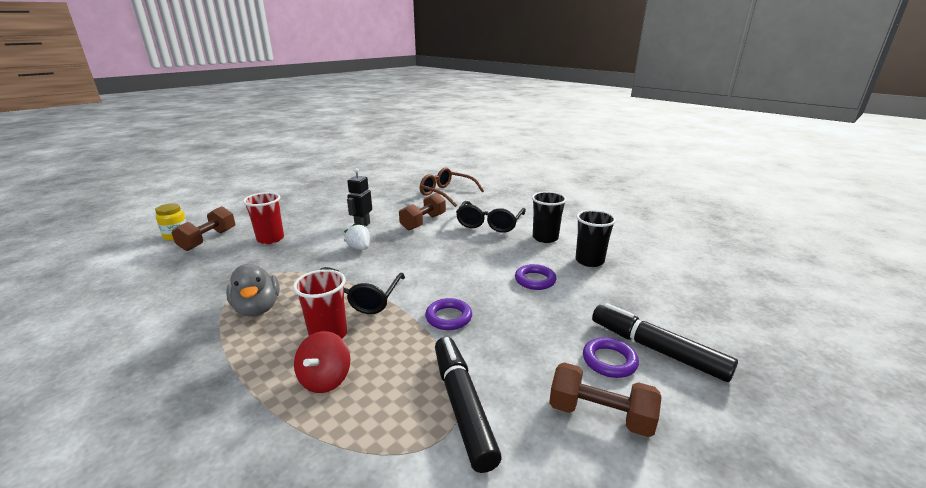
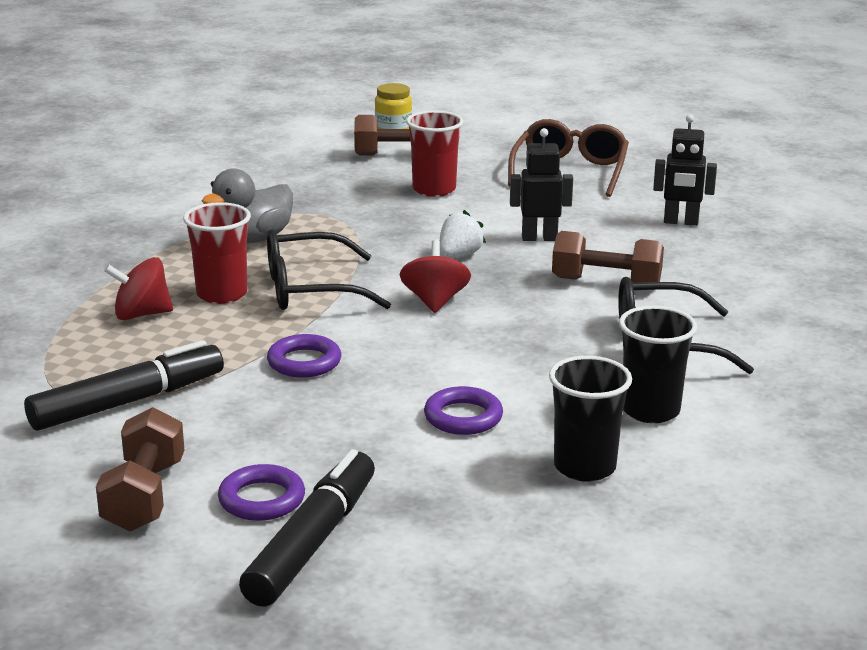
camera: 70 degrees right, 0 degrees up
(380, 197) = (680, 222): none -> black robot
(406, 264) = (435, 301): none -> red spinning top
(447, 193) = (775, 277): brown glasses -> brown glasses (569, 171)

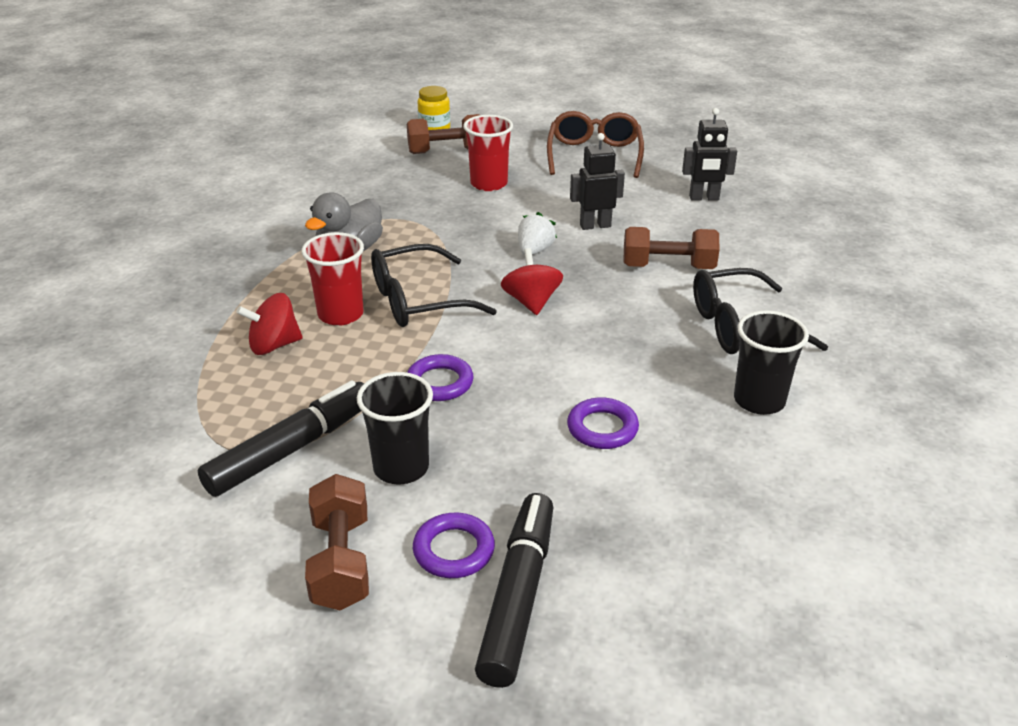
camera: 10 degrees left, 10 degrees up
(584, 467) = (728, 472): black cup -> black cup (401, 468)

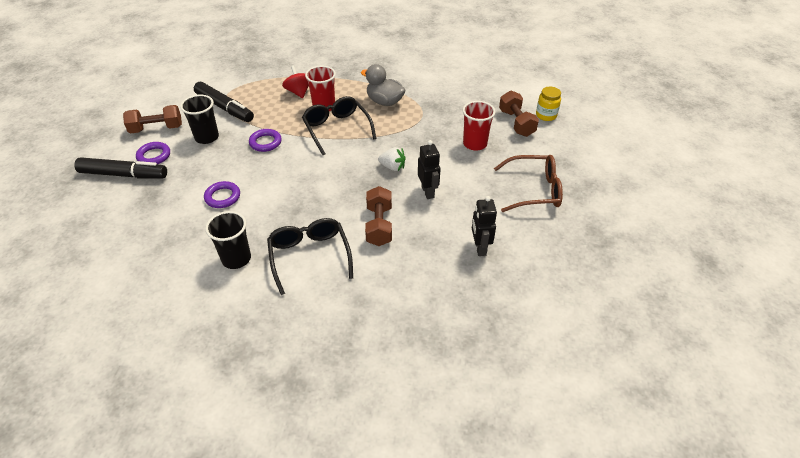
camera: 85 degrees right, 10 degrees up
(531, 302) = (336, 168): red spinning top -> none

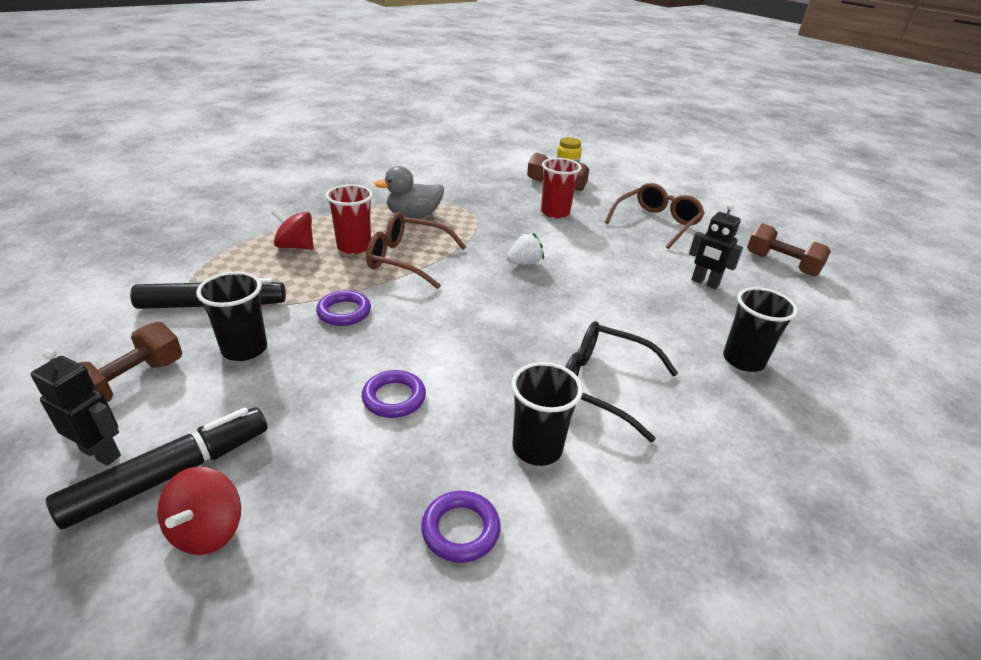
camera: 50 degrees left, 10 degrees down
(108, 202) = (207, 530): none -> red spinning top
(154, 156) = (189, 417): purple ring -> purple ring (460, 530)
(337, 129) = (408, 259): black glasses -> brown glasses
(379, 225) = (606, 316): brown dumbbell -> brown dumbbell (781, 264)
(405, 301) = (743, 360): none -> black cup
(428, 192) = (591, 266): black robot -> black robot (101, 453)

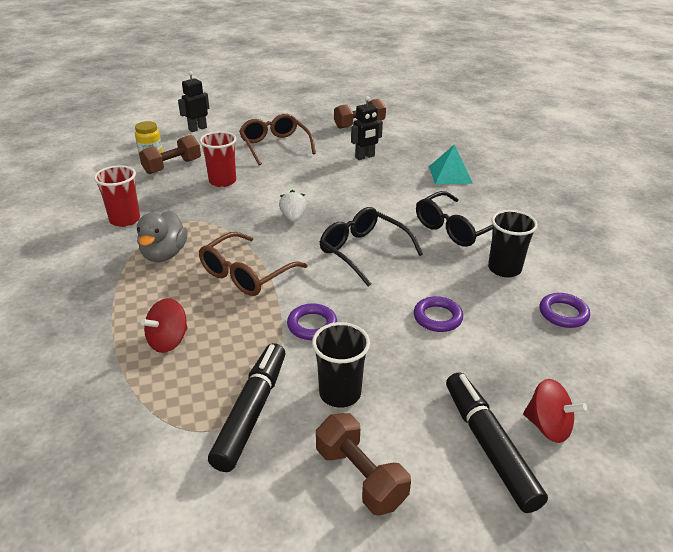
camera: 65 degrees left, 0 degrees up
(101, 453) = (453, 493): black robot -> black robot (197, 129)
(354, 247) = (199, 301): red cup -> red cup (125, 220)
(493, 320) = (364, 252): none -> black glasses
(743, 360) = (450, 174): black cup -> turquoise pyramid

